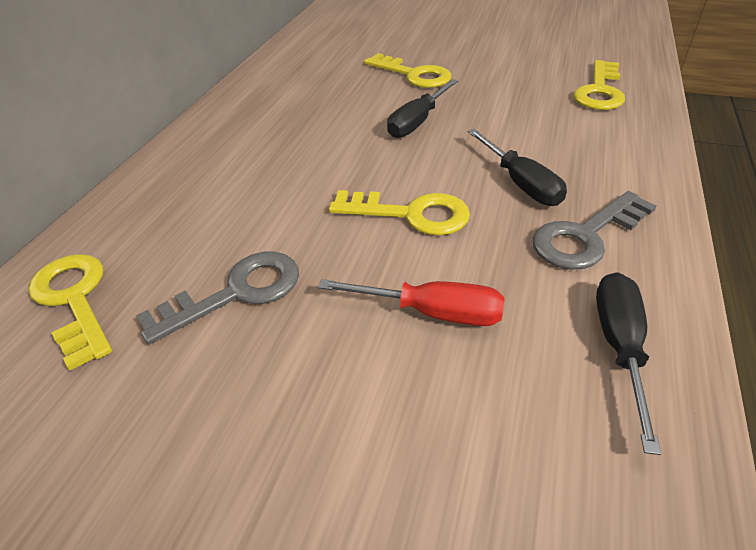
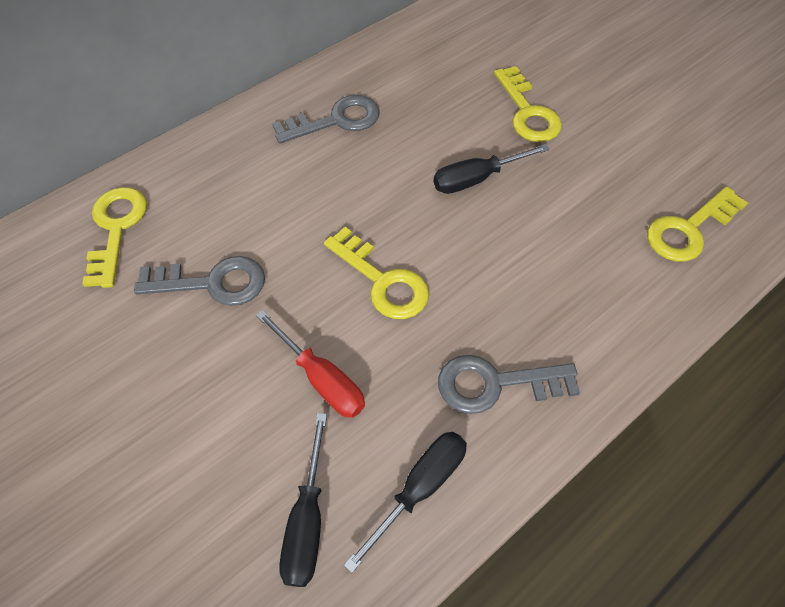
camera: 30 degrees right, 15 degrees up
(256, 132) = (336, 120): none -> grey key
(521, 183) = (498, 300): black screwdriver -> black screwdriver (307, 521)

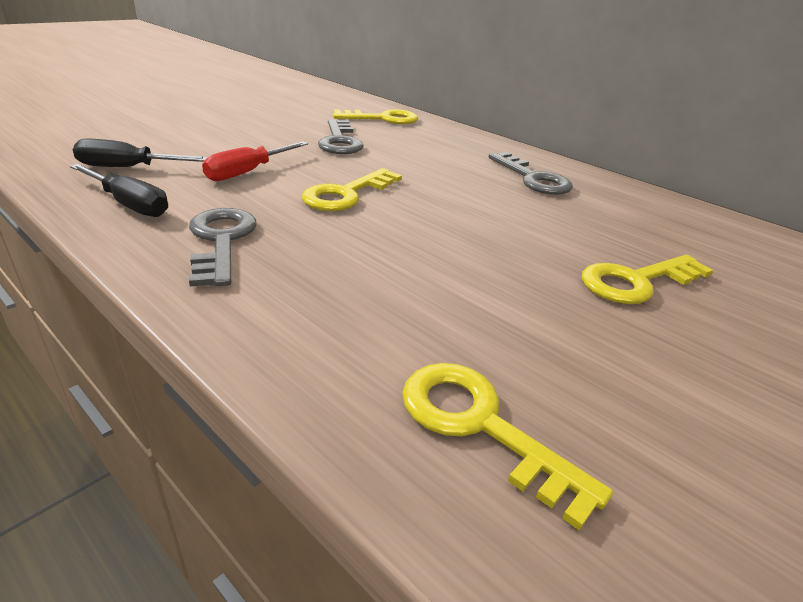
camera: 80 degrees right, 25 degrees down
(476, 179) = (496, 242): black screwdriver -> none

